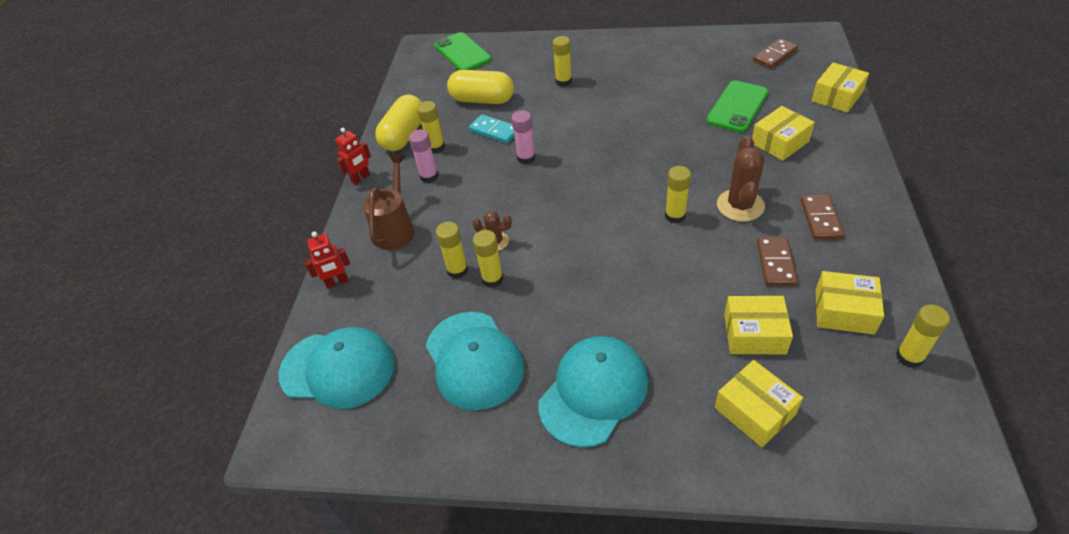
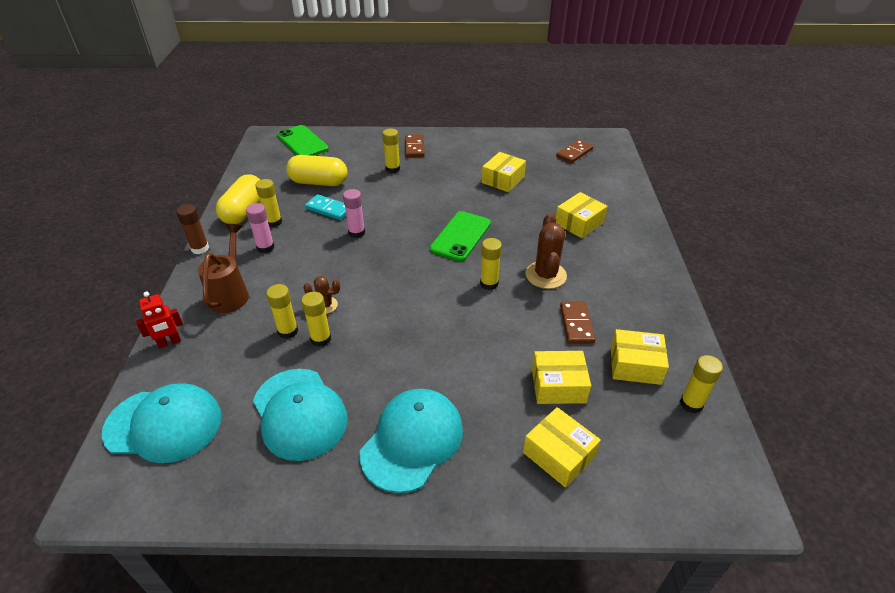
camera: 10 degrees left, 5 degrees down
(361, 178) = (200, 248): red robot -> brown glue stick
(737, 107) = (543, 193): green phone -> green phone (461, 236)
(820, 219) = (614, 287): brown domino -> brown domino (414, 147)
(837, 96) = (626, 187): yellow box -> yellow box (503, 180)

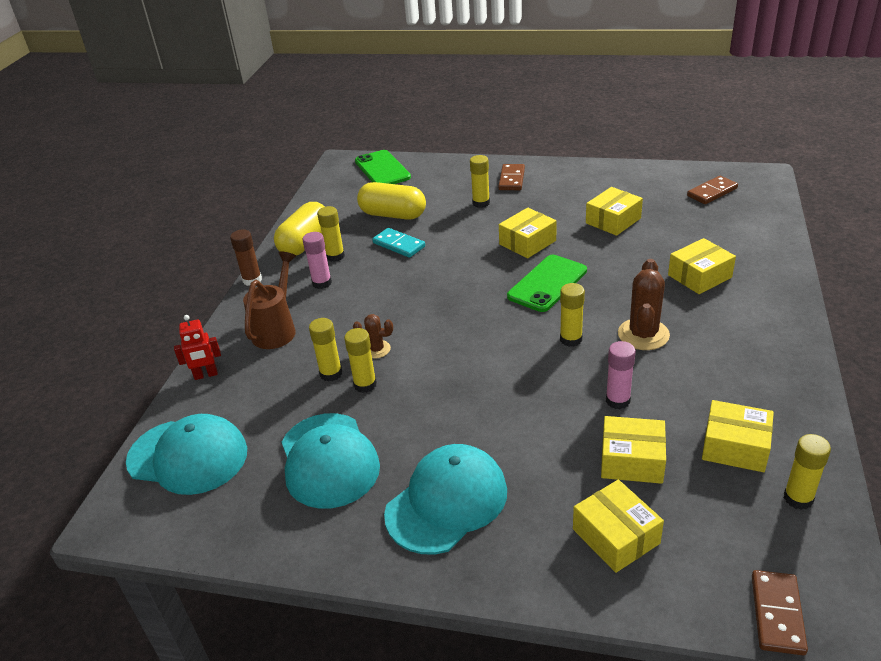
camera: 15 degrees right, 5 degrees down
(356, 233) = (426, 273): pink glue stick -> pink glue stick (617, 401)
(437, 201) = (527, 242): none -> yellow box
(576, 324) = (669, 393): brown domino -> brown domino (777, 614)

